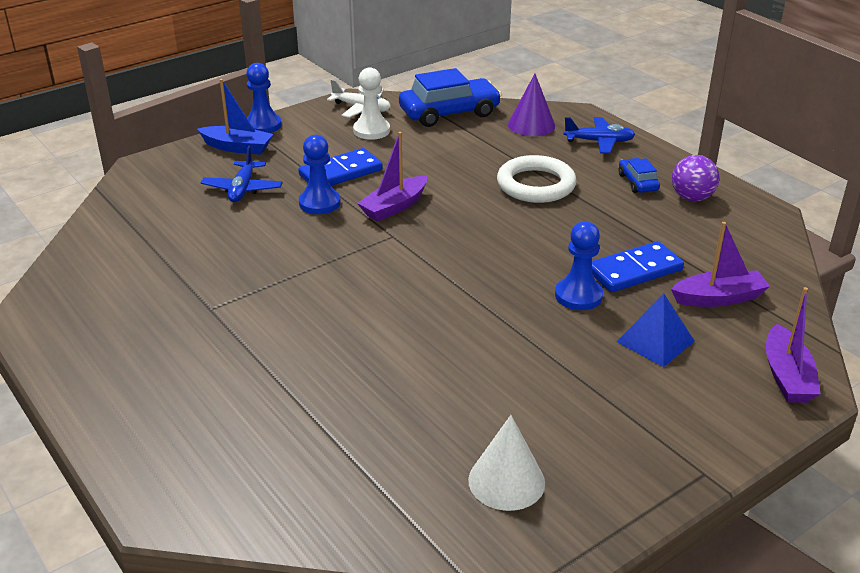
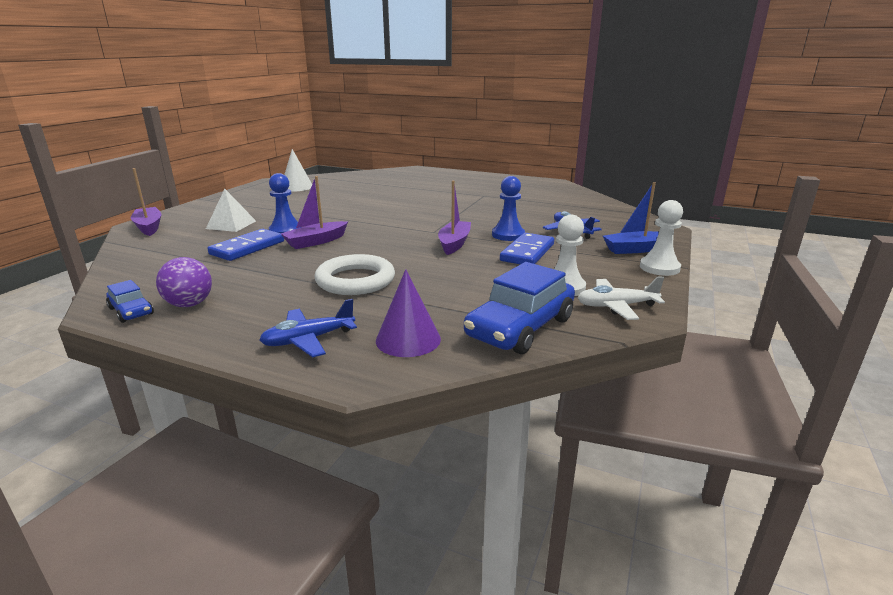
camera: 150 degrees right, 10 degrees down
(263, 125) = (659, 268): blue pawn -> white pawn
(637, 182) = (251, 305): blue car -> blue car (131, 311)
(655, 341) = (231, 225): blue pyramid -> white pyramid
(718, 298) = (183, 247): purple boat -> purple boat (316, 241)

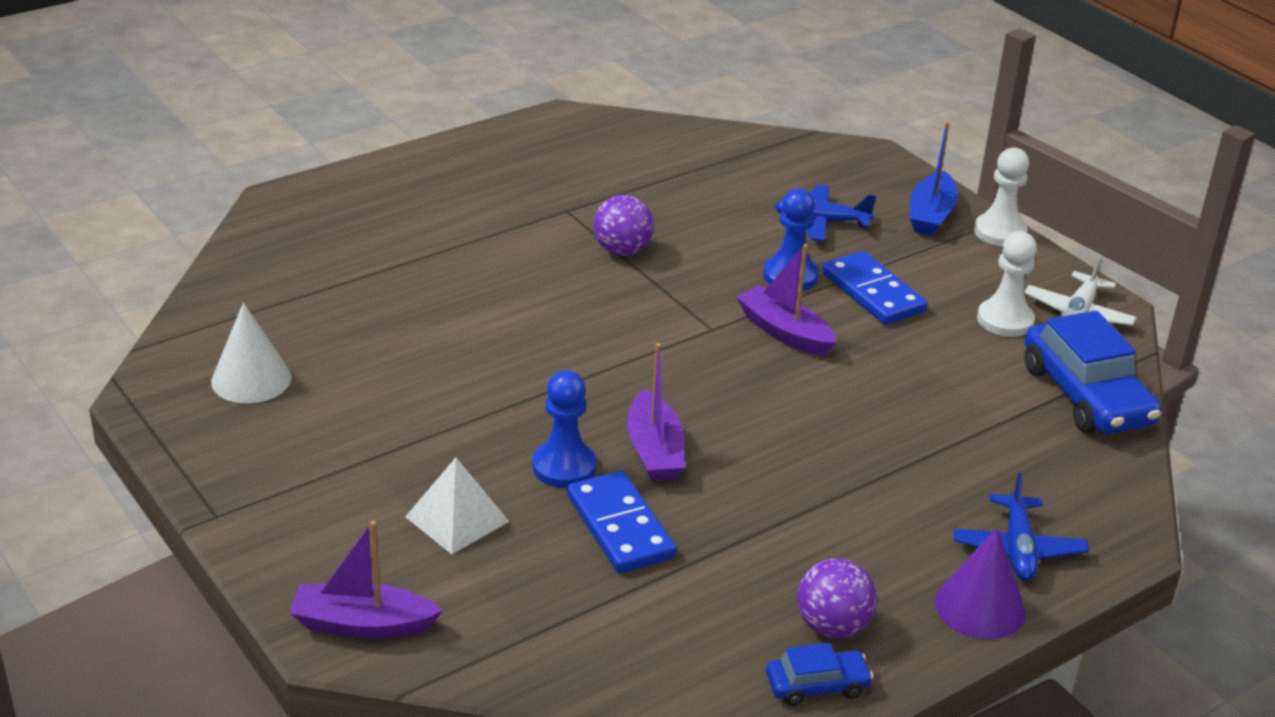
camera: 60 degrees left, 10 degrees up
(355, 280) = (858, 462): white ring -> none
(408, 339) = (1064, 478): purple cone -> purple cone (980, 607)
(469, 207) = (622, 250): none -> purple ball

